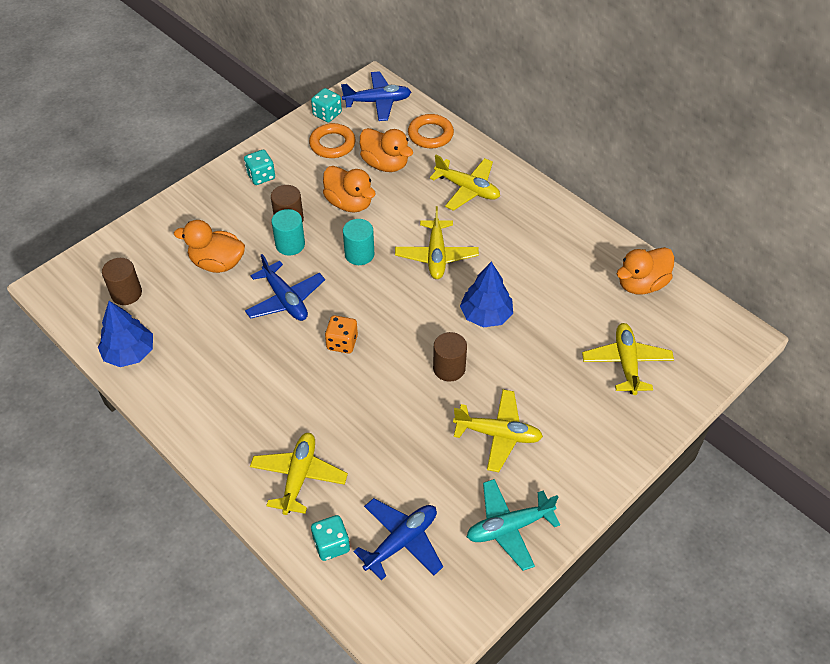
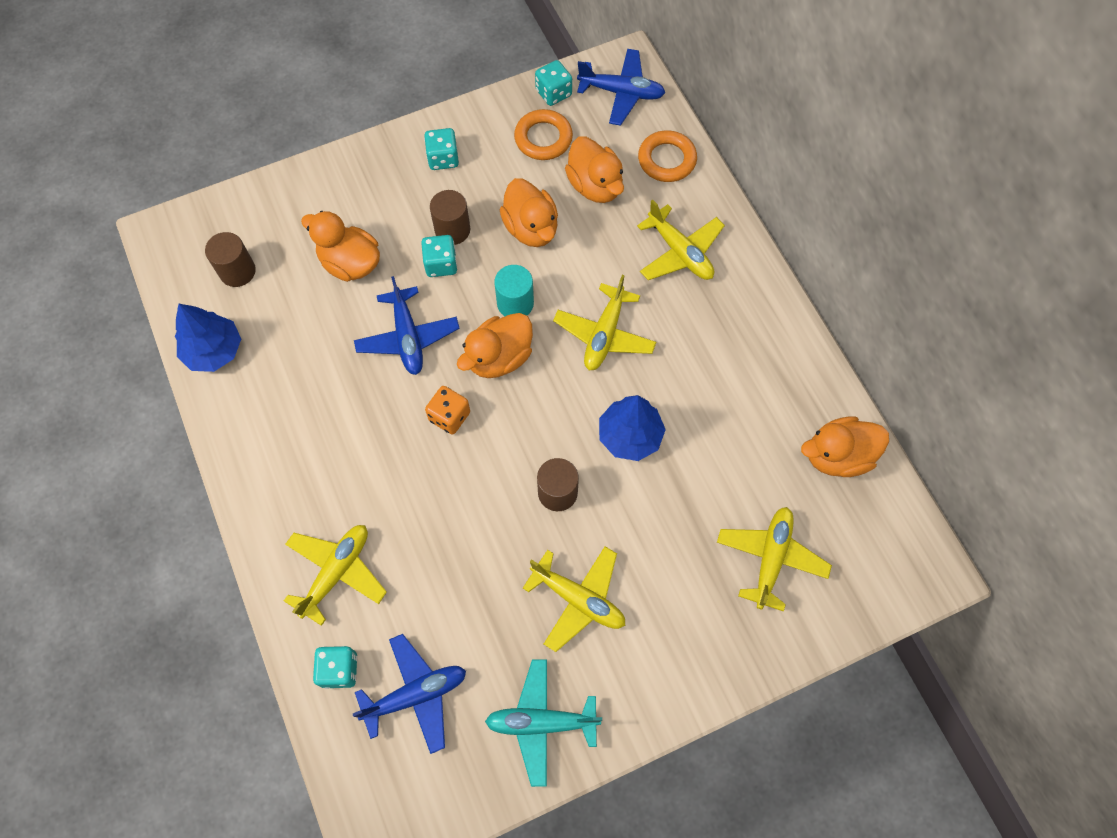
camera: 20 degrees right, 15 degrees up
(290, 244) = (441, 264): turquoise cylinder -> turquoise dice
(363, 293) = (499, 358): none -> orange duck

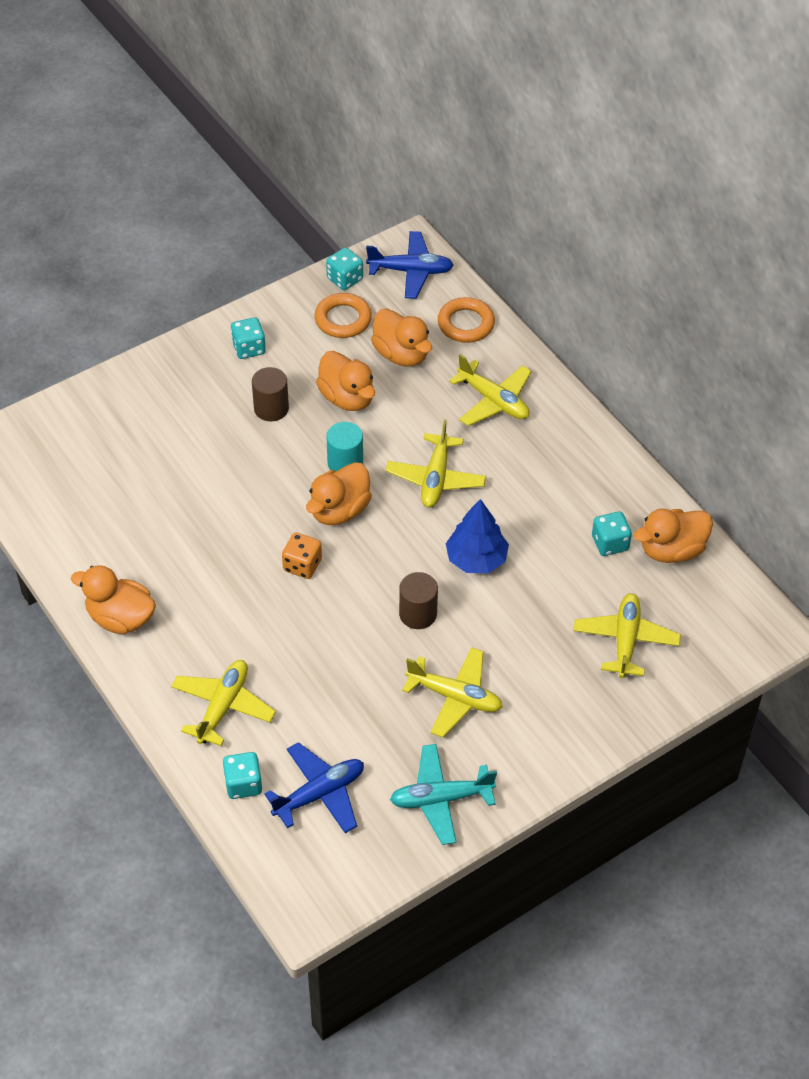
camera: 10 degrees left, 15 degrees down
(214, 351) = (61, 540): blue tree -> none
(237, 271) = (68, 469): brown cylinder -> none
(350, 263) = (178, 449): orange duck -> orange duck (120, 618)
(408, 337) = (248, 504): blue plane -> none
(441, 264) = (266, 439): turquoise dice -> turquoise dice (610, 543)

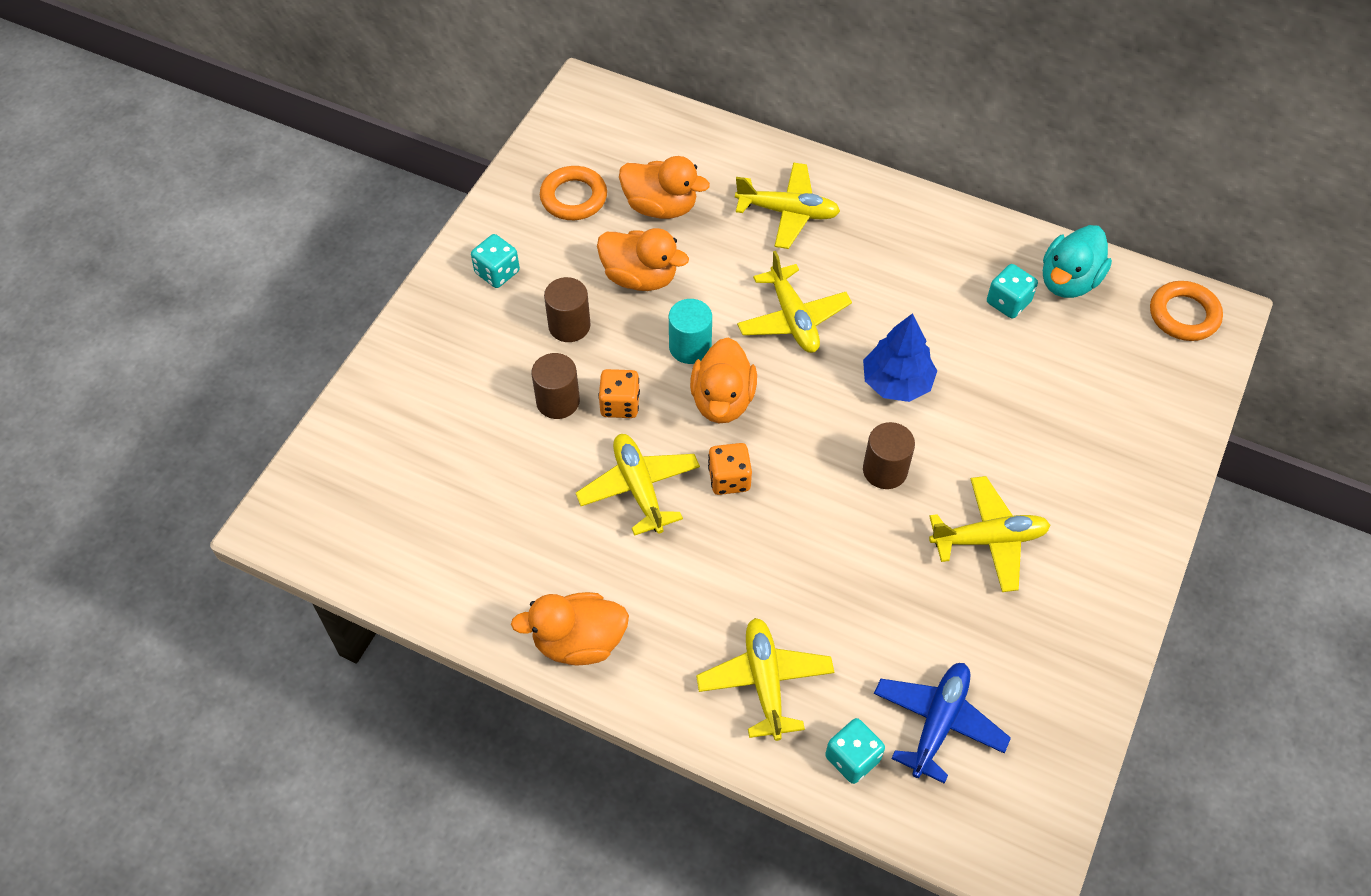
camera: 30 degrees left, 5 degrees up
(224, 456) = (558, 401): none -> brown cylinder
(265, 478) = (620, 404): none -> orange dice
(345, 279) = (544, 155): turquoise dice -> none
(411, 271) = (605, 118): blue plane -> none
(441, 799) = (1060, 657): turquoise plane -> none
(466, 324) = (701, 147): orange ring -> orange ring (1184, 315)
(625, 640) = (1099, 393): yellow plane -> yellow plane (639, 488)
(671, 550) = (1068, 281): orange duck -> turquoise duck

